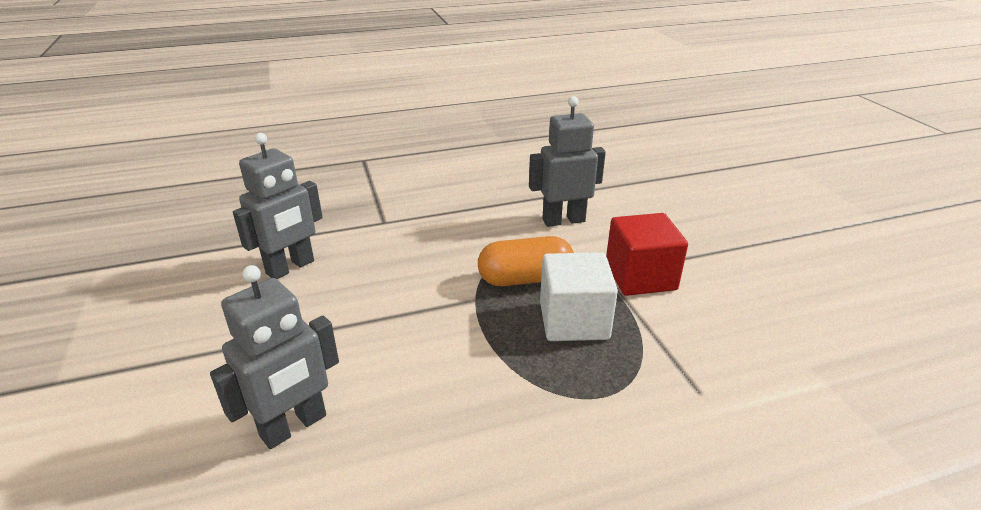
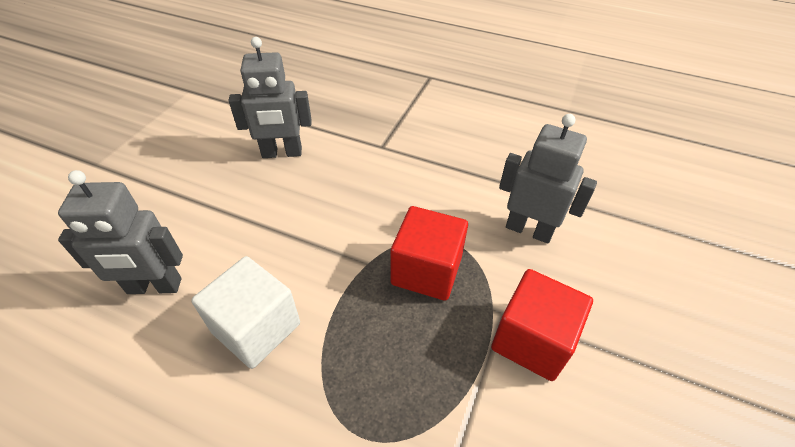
camera: 40 degrees right, 15 degrees up
(525, 279) = (426, 270): orange capsule -> red cube
(574, 320) = (418, 341): white cube -> white cube (256, 328)

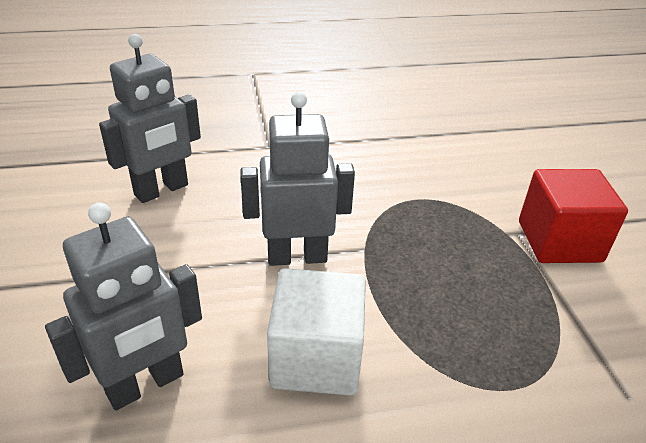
camera: 35 degrees left, 10 degrees down
(426, 270) = (424, 230): red cube -> none
(529, 230) = (471, 163): grey robot -> grey robot (297, 256)

